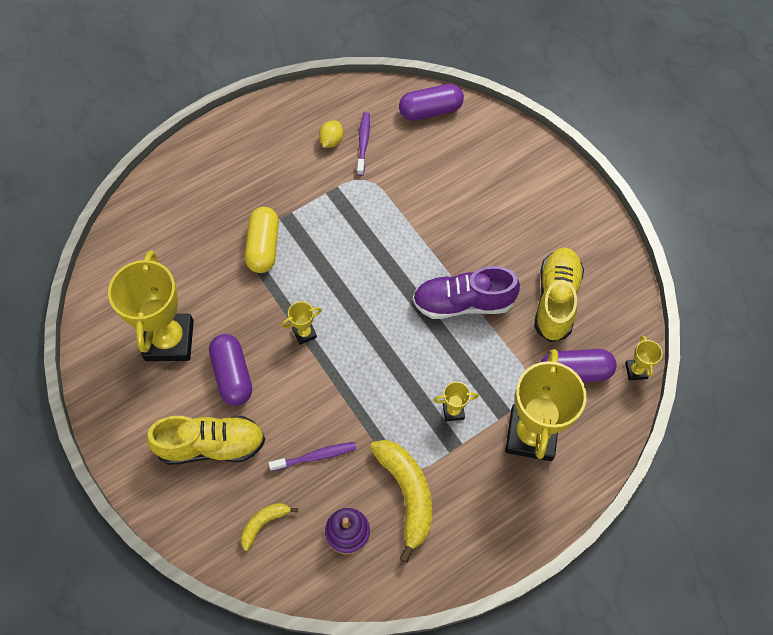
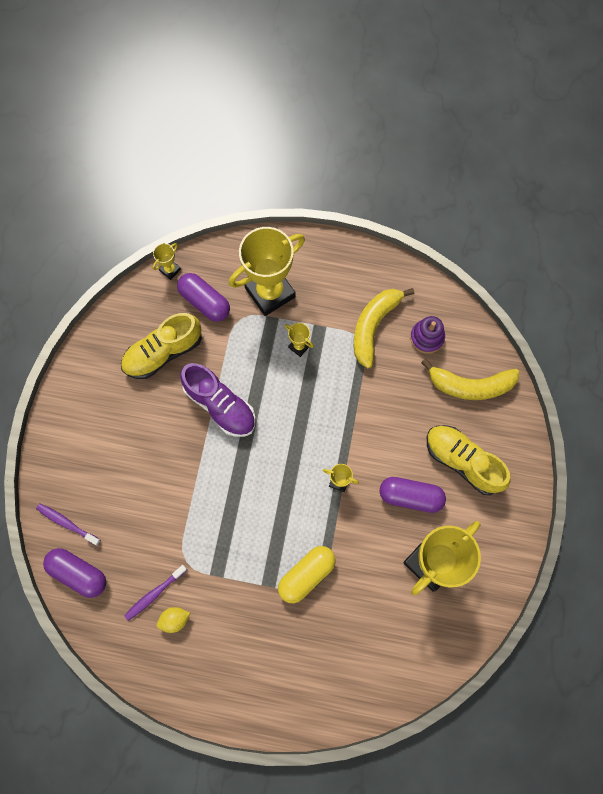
camera: 135 degrees left, 10 degrees up
(232, 375) = (410, 496): purple capsule -> purple capsule turned 75 degrees clockwise
(264, 523) = (470, 385): yellow banana -> yellow banana, size x1.90
(315, 456) = (405, 396): purple toothbrush -> purple toothbrush (67, 523)

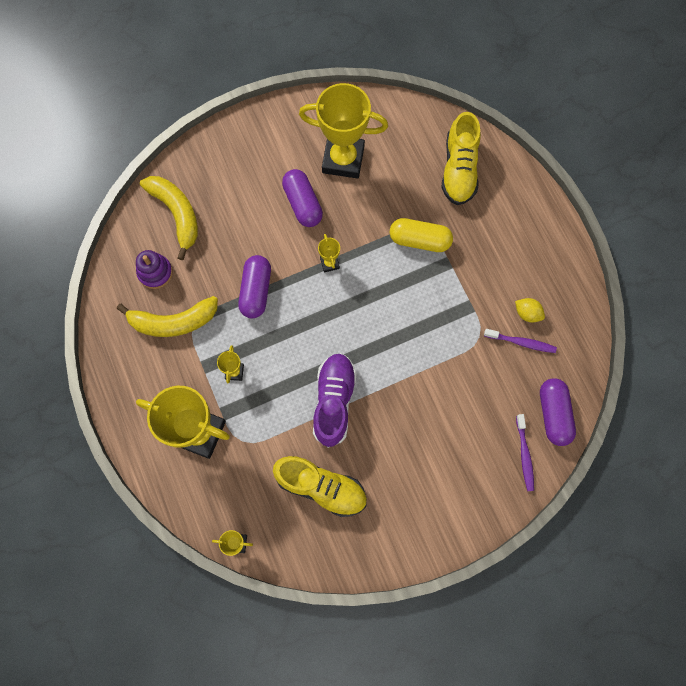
camera: 125 degrees left, 0 degrees up
(205, 302) = (248, 485): purple capsule -> purple capsule (256, 291)
(462, 461) = (247, 183): yellow shoe -> yellow shoe (459, 169)

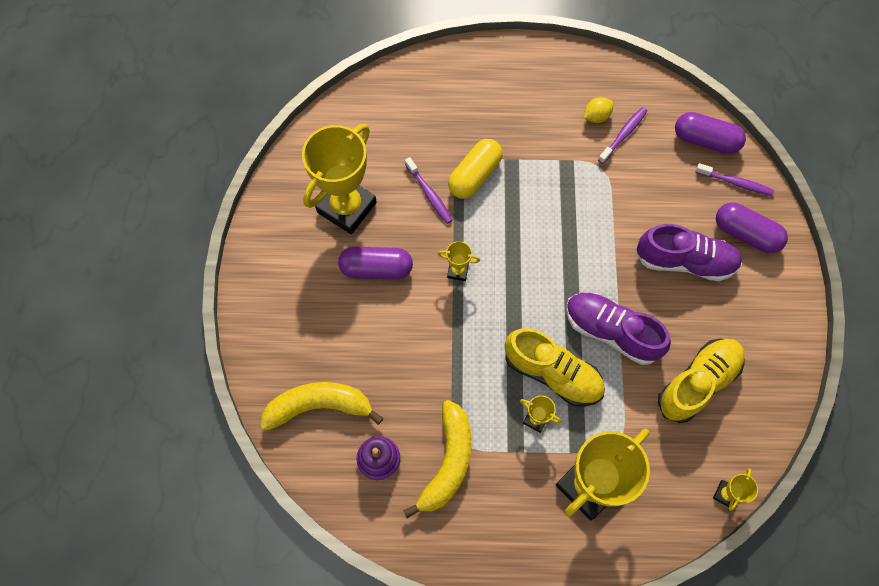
camera: 65 degrees left, 5 degrees down
(256, 291) = (453, 358): purple capsule -> purple capsule (746, 234)
(385, 214) = (429, 194): none -> purple toothbrush
(426, 438) = (685, 261): none -> purple shoe
(459, 169) = (416, 106): yellow shoe -> yellow shoe (552, 373)

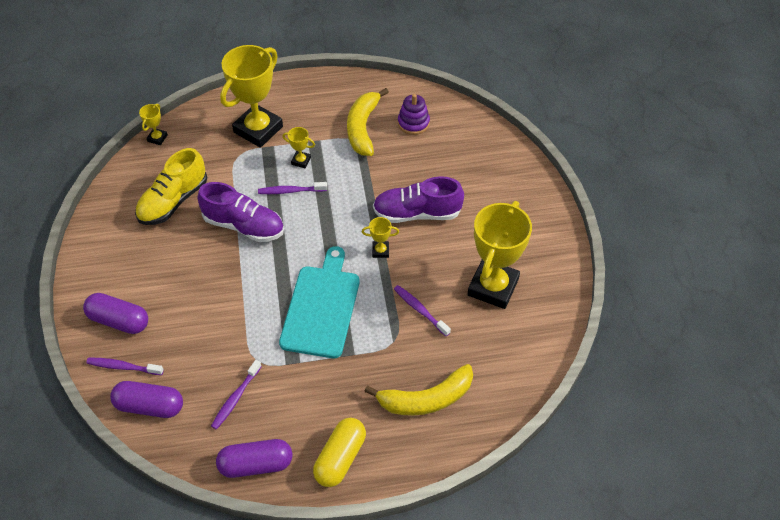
camera: 170 degrees right, 15 degrees down
(319, 406) = (467, 146): yellow banana -> yellow banana (426, 399)
(376, 268) = (451, 242): purple capsule -> purple capsule (256, 464)
(475, 175) = (380, 334): yellow capsule -> yellow capsule (340, 458)
(531, 214) = (321, 307): none -> turquoise cutting board
(552, 373) = (290, 191): yellow shoe -> purple toothbrush
(596, 116) = (264, 413): yellow lemon -> none
(685, 261) = (178, 289): purple shoe -> purple shoe (417, 213)

